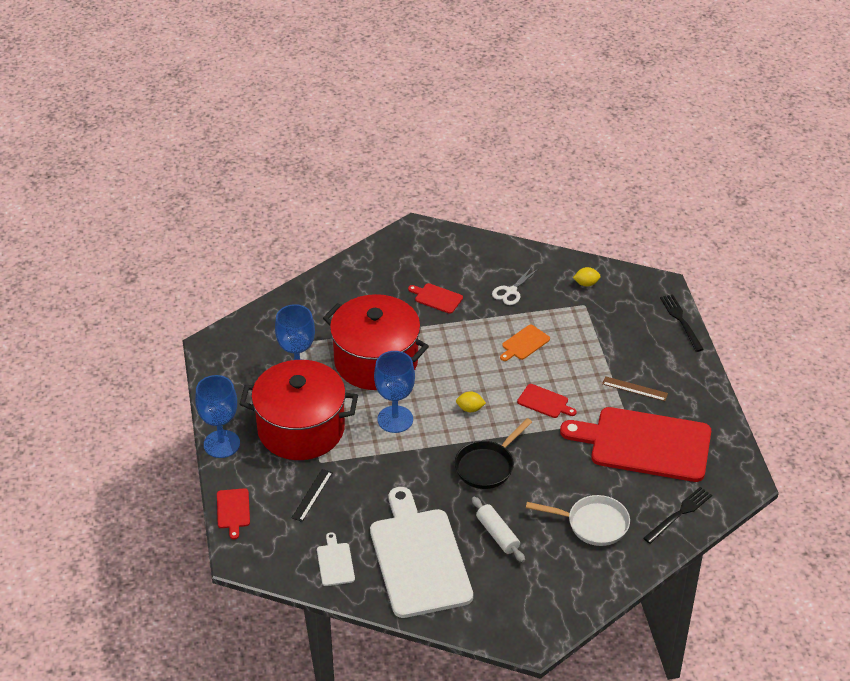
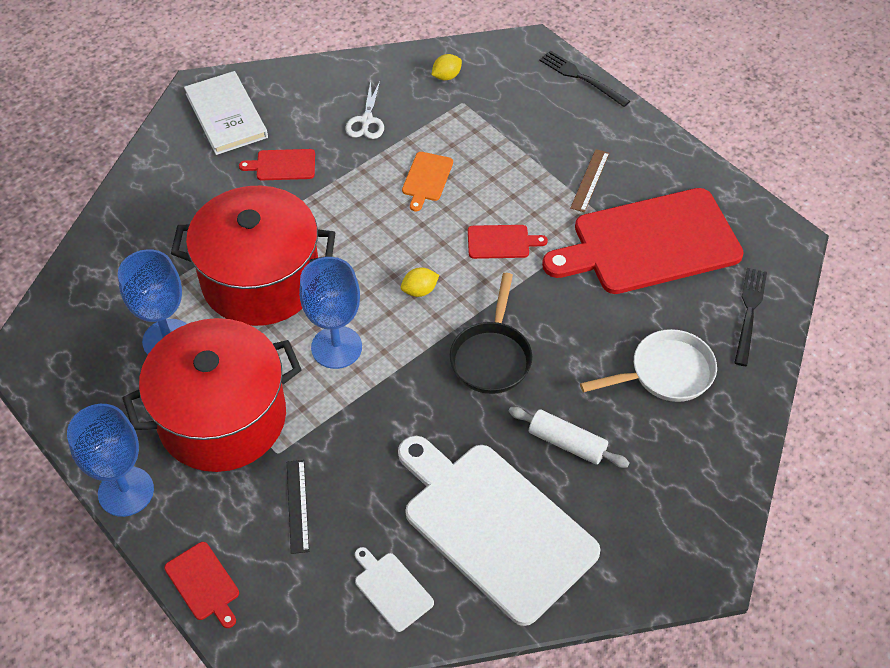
camera: 30 degrees left, 10 degrees up
(421, 253) = (226, 116): none -> white book
(634, 389) = (590, 180): brown ruler -> brown ruler turned 60 degrees counterclockwise

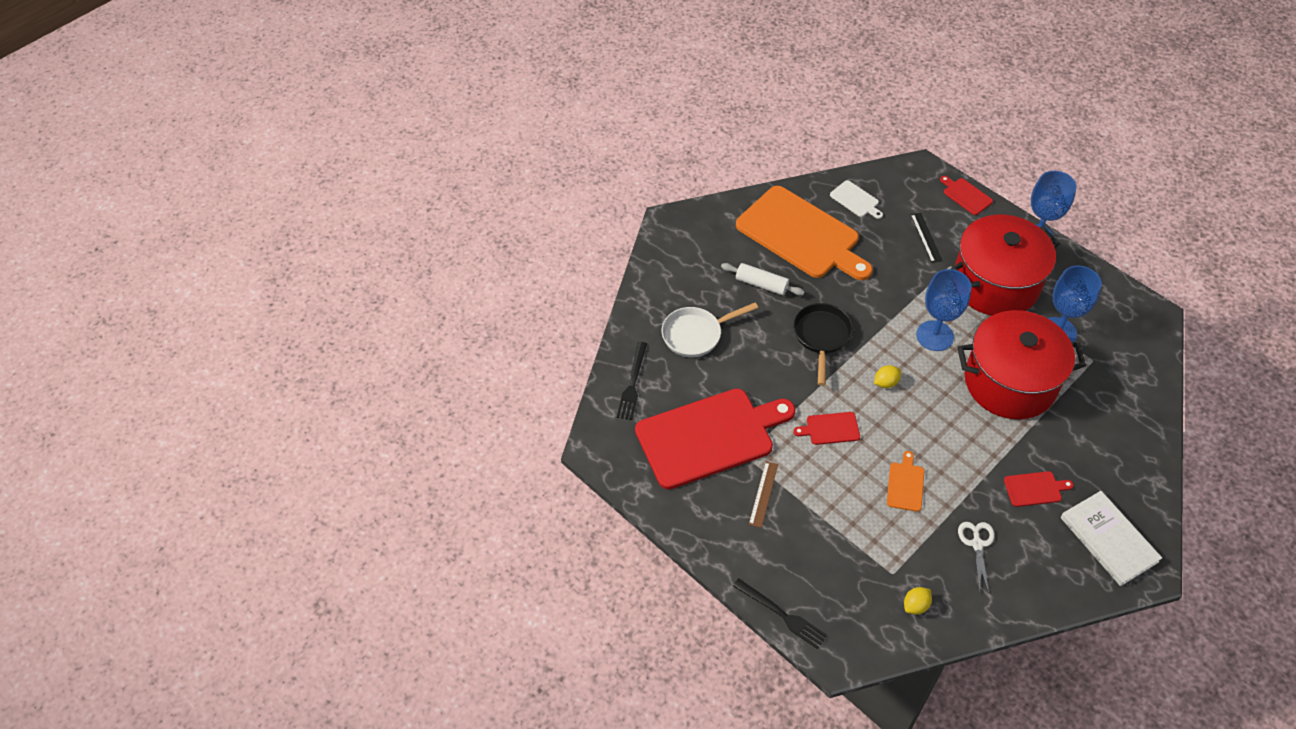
camera: 175 degrees right, 0 degrees up
(494, 526) = (801, 235): white cutting board -> orange cutting board

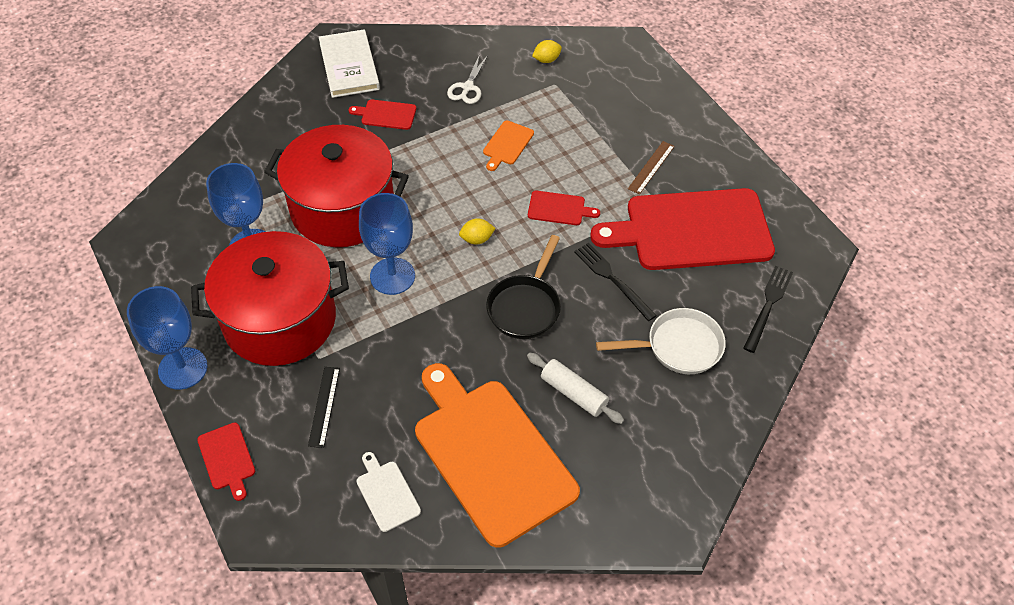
camera: 165 degrees left, 0 degrees up
(782, 615) = (665, 78): black fork -> black fork (612, 279)

